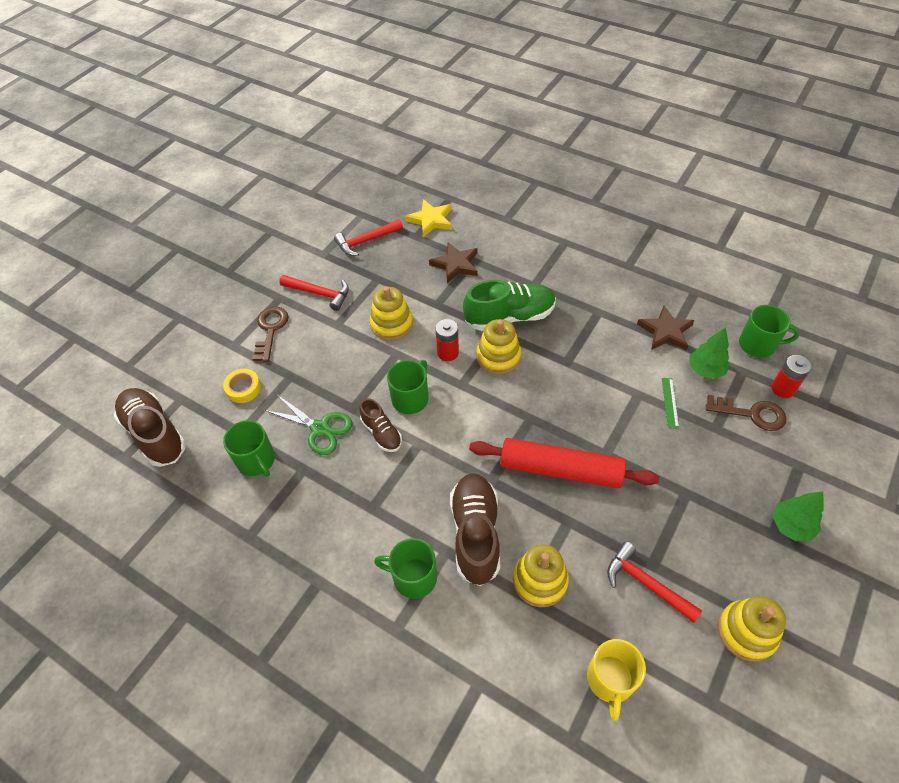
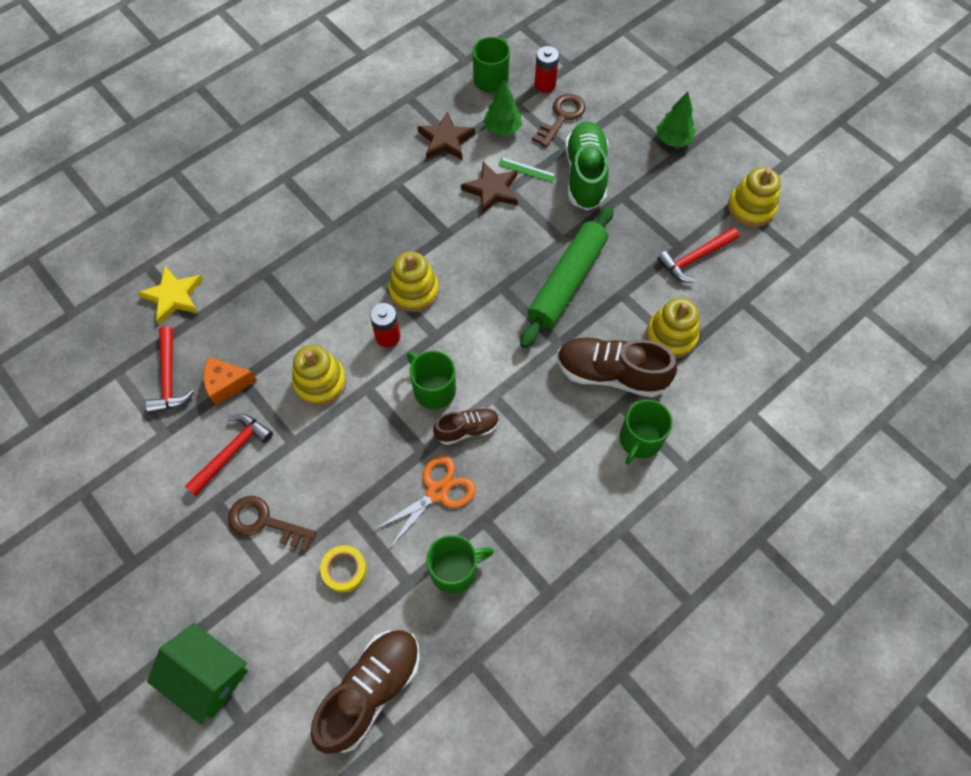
camera: 75 degrees left, 10 degrees up
(155, 434) = (371, 690): brown shoe -> brown shoe turned 150 degrees clockwise
(156, 337) = (207, 676): none -> green house
(320, 428) = (437, 492): green scissors -> orange scissors
(371, 272) = (227, 384): none -> orange cheese
(455, 264) = (262, 291): brown star -> brown star (492, 190)
(509, 317) = (365, 263): green shoe -> green shoe (585, 175)
(560, 470) = (567, 282): red rolling pin -> green rolling pin
(610, 680) = (767, 314): yellow mug -> none

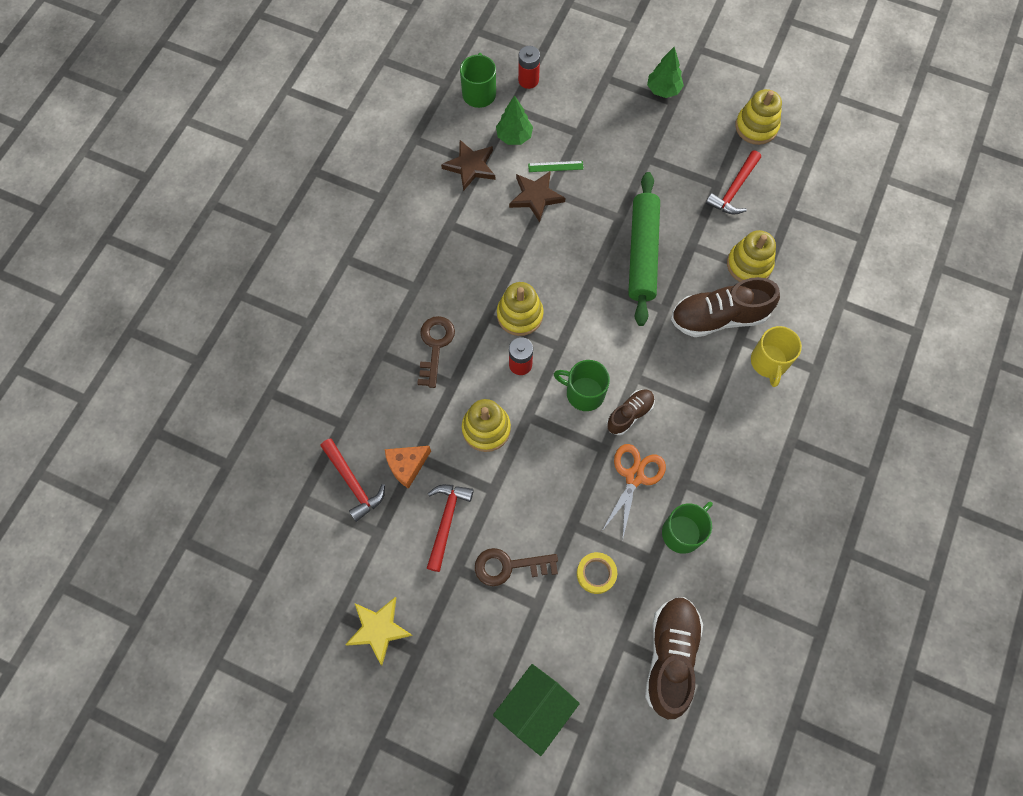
camera: 25 degrees left, 5 degrees up
(173, 296) = (312, 410): yellow star -> yellow star (378, 629)
(207, 676) = (535, 709): green house -> green house turned 60 degrees counterclockwise
(561, 117) = (559, 106): brown key -> brown key (435, 346)
(585, 175) = (607, 151): green shoe -> none
(639, 440) = (769, 362): green mug -> yellow mug

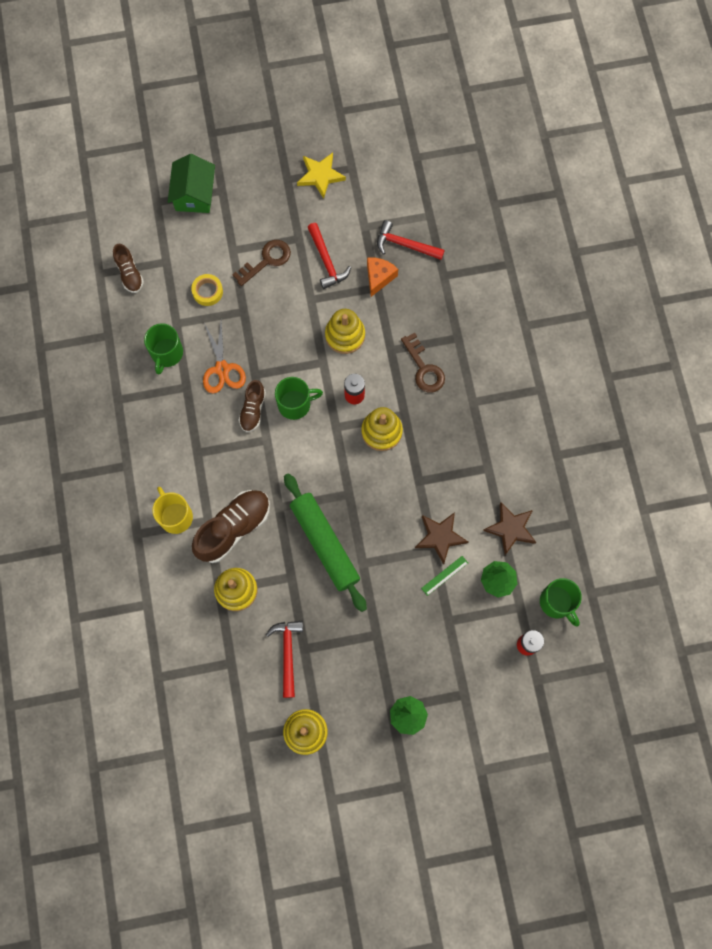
camera: 145 degrees right, 5 degrees up
(670, 656) = (129, 273): brown shoe -> brown shoe, size x0.57

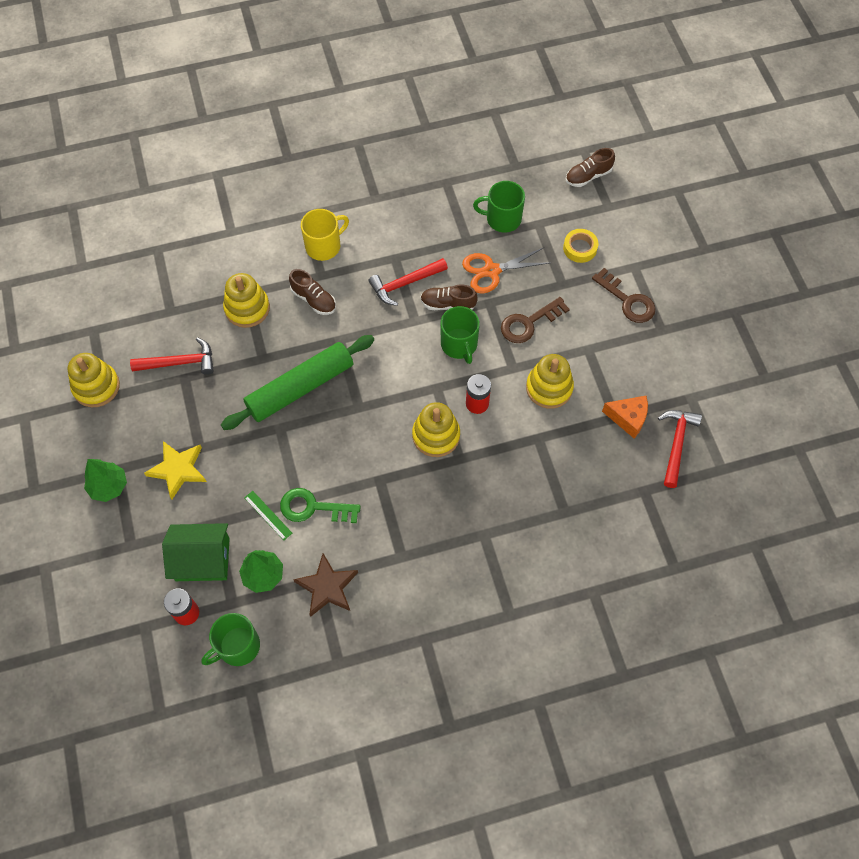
camera: 85 degrees right, 10 degrees down
(194, 194) = (694, 223): green house -> green house (202, 559)
(234, 528) = (313, 299): brown shoe -> brown shoe, size x0.57
(320, 176) = (747, 345): yellow star -> yellow star (178, 469)
(326, 261) = (638, 361): red hammer -> red hammer (405, 284)
(424, 368) = (519, 476): brown key -> brown key (529, 323)
(440, 537) = (313, 507): brown star -> green key

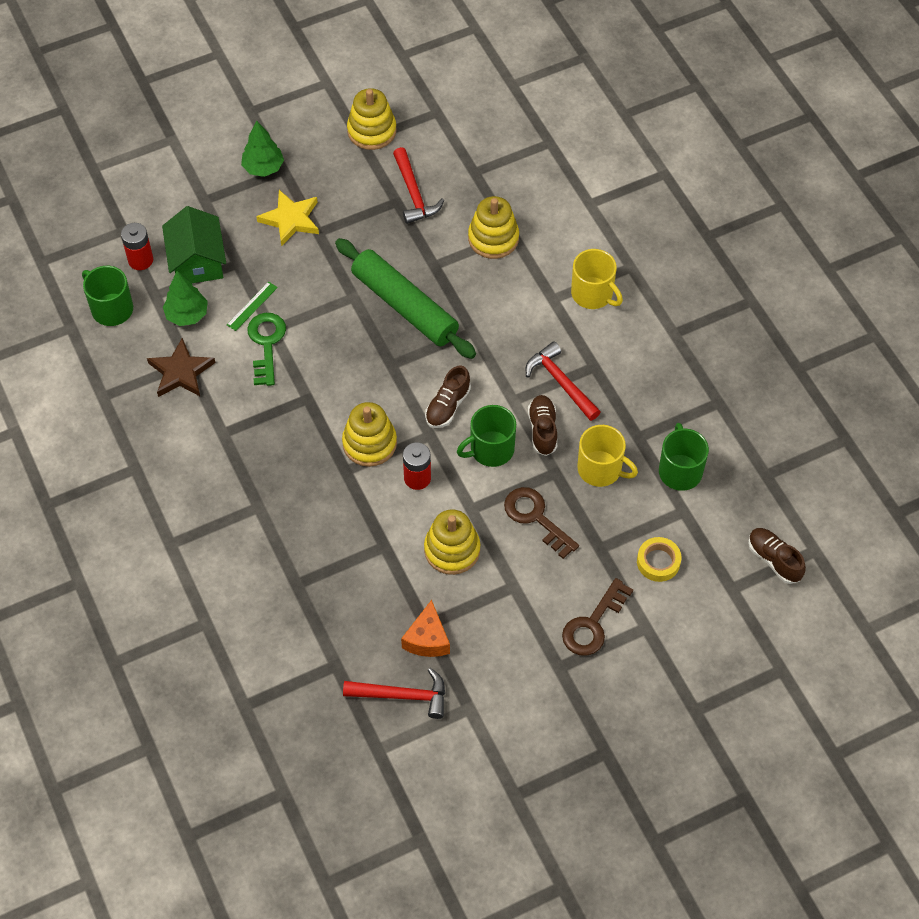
camera: 80 degrees right, 5 degrees down
(313, 299) = (519, 297): brown shoe -> brown shoe (447, 406)
(492, 271) = (600, 469): orange scissors -> yellow mug

